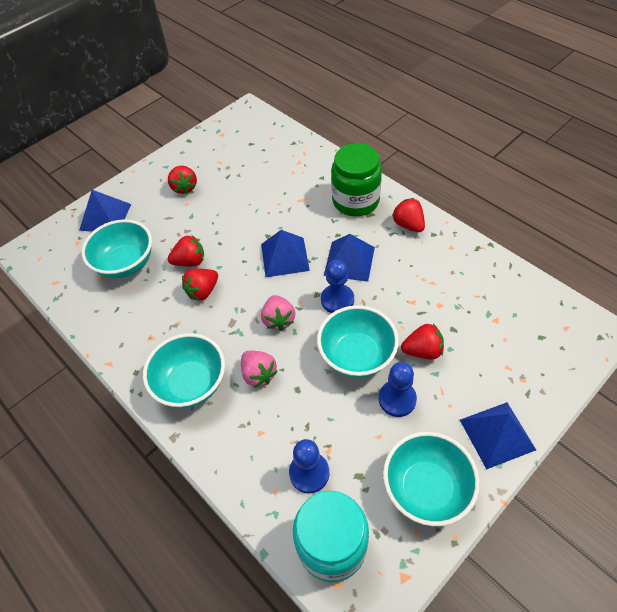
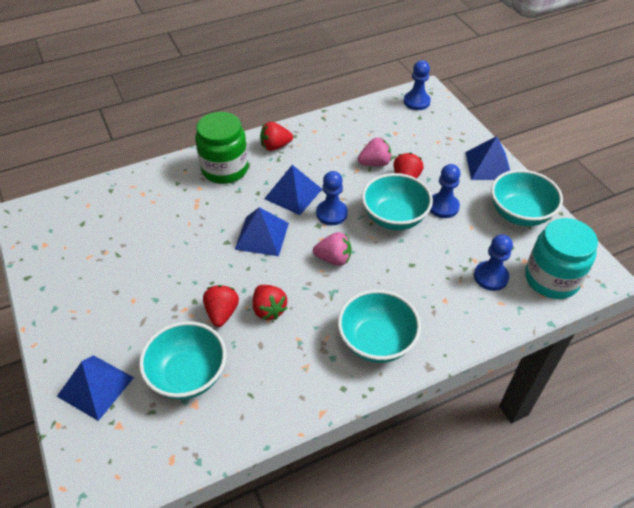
camera: 75 degrees left, 5 degrees down
(184, 187) = (105, 296): red strawberry -> none
(259, 374) = (386, 287): pink strawberry -> pink strawberry (375, 163)
(569, 326) = (416, 102): none -> blue pawn

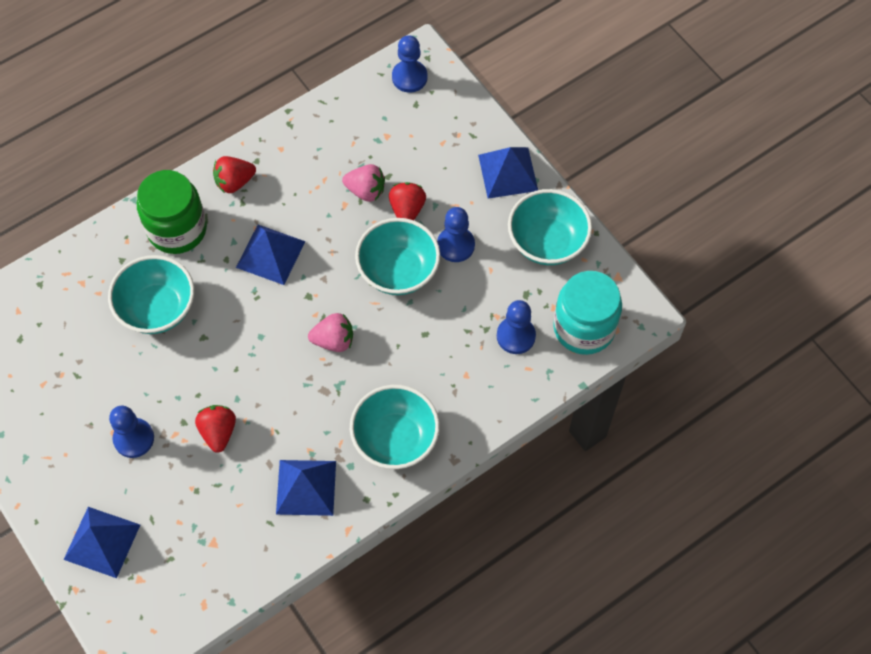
camera: 10 degrees left, 15 degrees up
(188, 375) = (198, 512): turquoise bowl -> turquoise bowl (157, 308)
(262, 236) = (243, 322): blue pyramid -> blue pyramid (306, 487)
(269, 309) = (270, 419): red strawberry -> none
(331, 213) = (322, 276): blue pawn -> blue pawn (134, 438)
(375, 163) = (366, 191): pink strawberry -> pink strawberry turned 45 degrees clockwise

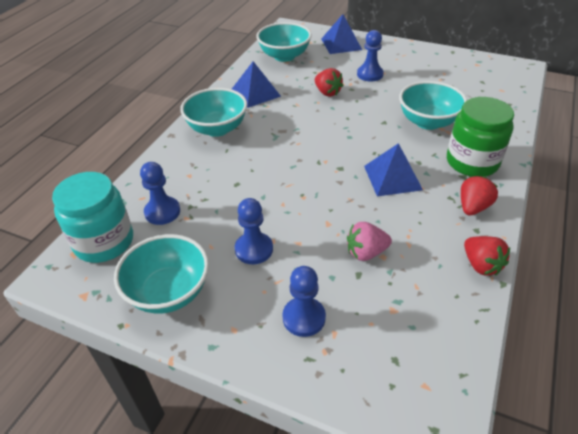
camera: 150 degrees right, 20 degrees down
(334, 340) = (299, 154): pink strawberry -> none
(398, 271) = (288, 210): turquoise bowl -> turquoise bowl (284, 56)
(407, 210) = (317, 255): red strawberry -> red strawberry (481, 265)
(409, 77) = (430, 389): blue pawn -> blue pawn (304, 318)
(508, 172) = (245, 338): blue pyramid -> none

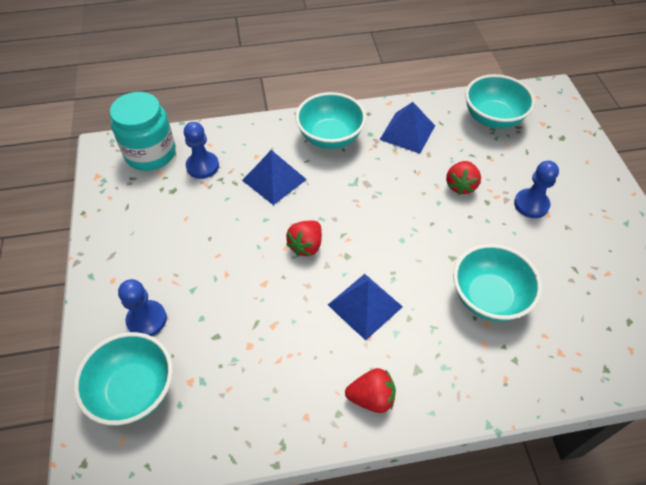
camera: 55 degrees right, 10 degrees up
(169, 292) = (125, 220): turquoise bowl -> turquoise bowl (134, 390)
(254, 249) = (199, 247): blue pawn -> none
(341, 44) = (567, 150): blue pyramid -> blue pyramid (274, 179)
(366, 252) = (245, 330): pink strawberry -> none
(472, 162) = (449, 369): green jar -> none
(481, 265) = (289, 435): red strawberry -> red strawberry (306, 246)

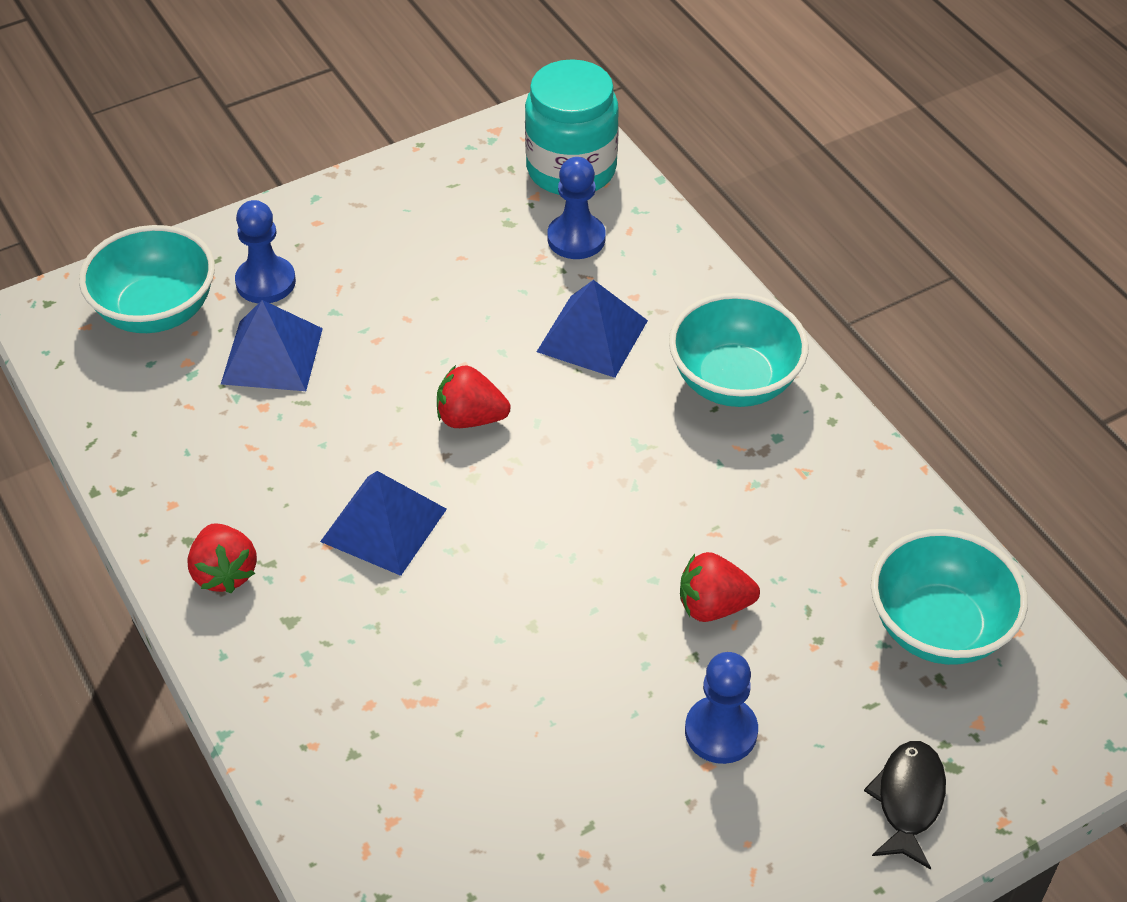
camera: 70 degrees right, 5 degrees down
(407, 132) = (813, 492): blue pyramid -> blue pyramid (272, 356)
(488, 297) = (466, 694): turquoise bowl -> none
(577, 156) = (908, 800): none -> black fish

